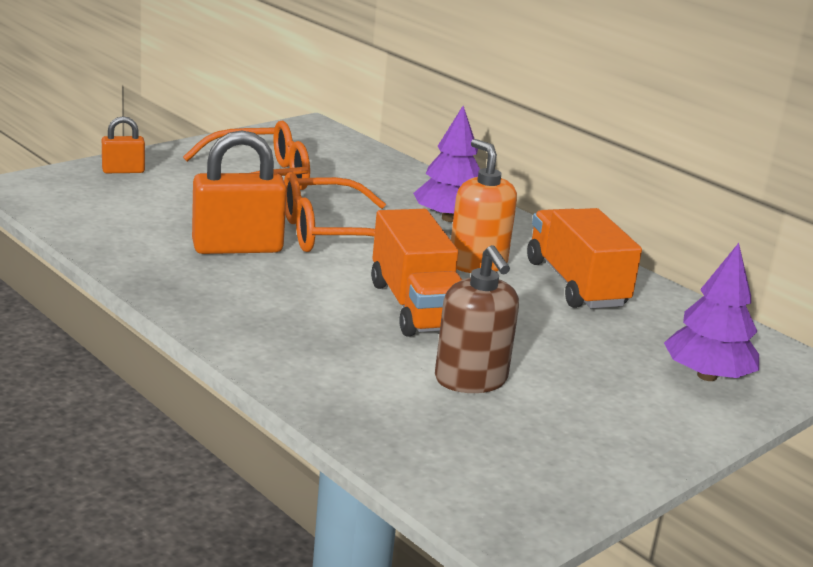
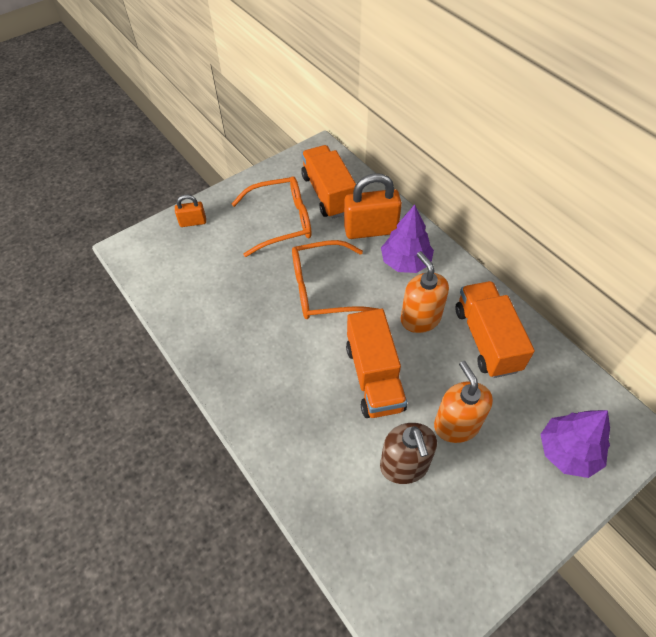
camera: 10 degrees right, 30 degrees up
(237, 247) = (261, 312): orange padlock -> orange padlock (370, 230)
(328, 160) = (328, 194): none -> orange truck
(543, 349) = (456, 425): none -> orange soap dispenser

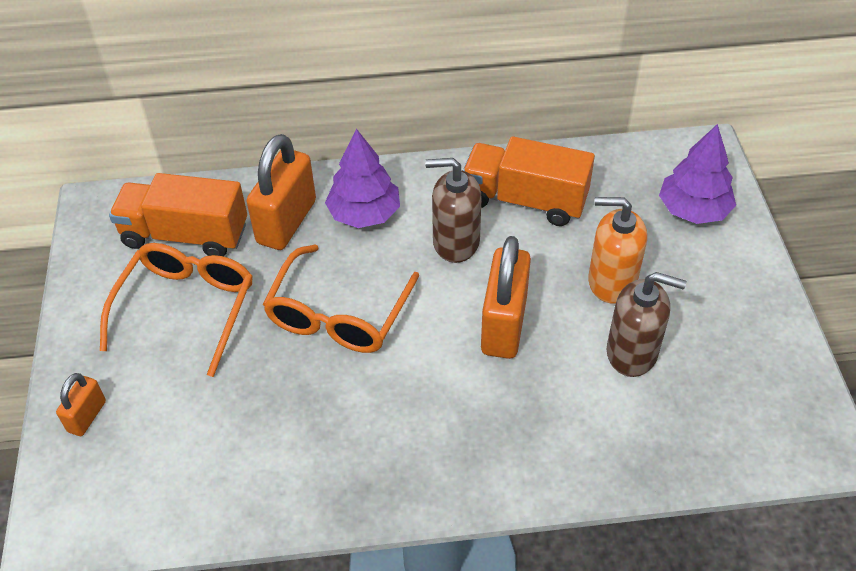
camera: 60 degrees left, 5 degrees down
(374, 377) = (504, 325): orange truck -> orange padlock
(420, 318) = (455, 242): orange soap dispenser -> brown soap dispenser

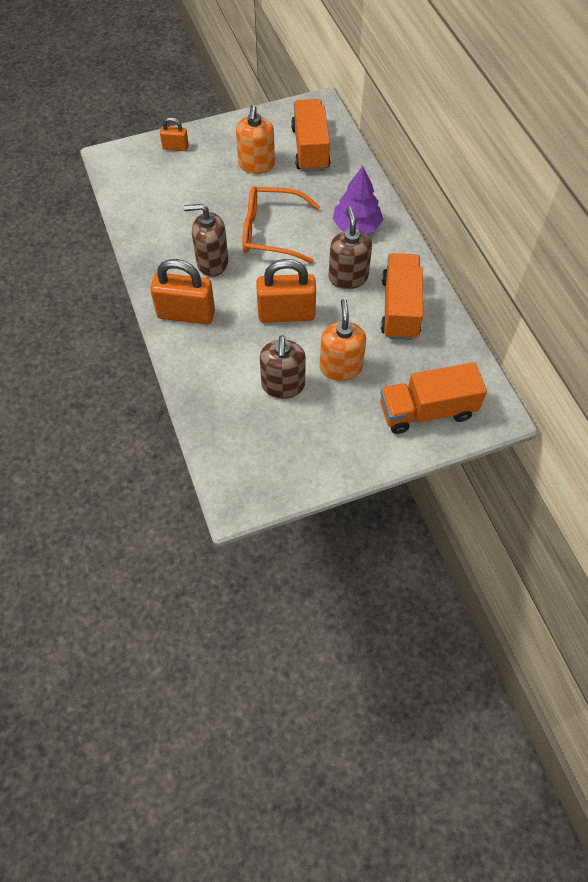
camera: 75 degrees right, 10 degrees up
(186, 308) = (256, 165): orange glasses -> orange soap dispenser
(286, 222) = (336, 191): orange padlock -> orange padlock (186, 314)
(374, 403) = (212, 262): none -> brown soap dispenser
(693, 210) = (427, 411): purple tree -> orange truck

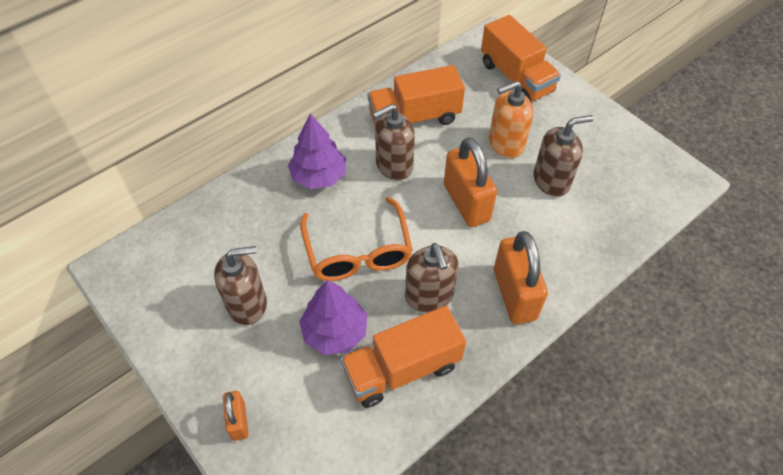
camera: 110 degrees left, 5 degrees down
(211, 204) = (335, 331): none -> purple tree
(256, 165) = (247, 304): orange soap dispenser -> brown soap dispenser
(310, 149) = (202, 254): orange truck -> orange truck (402, 369)

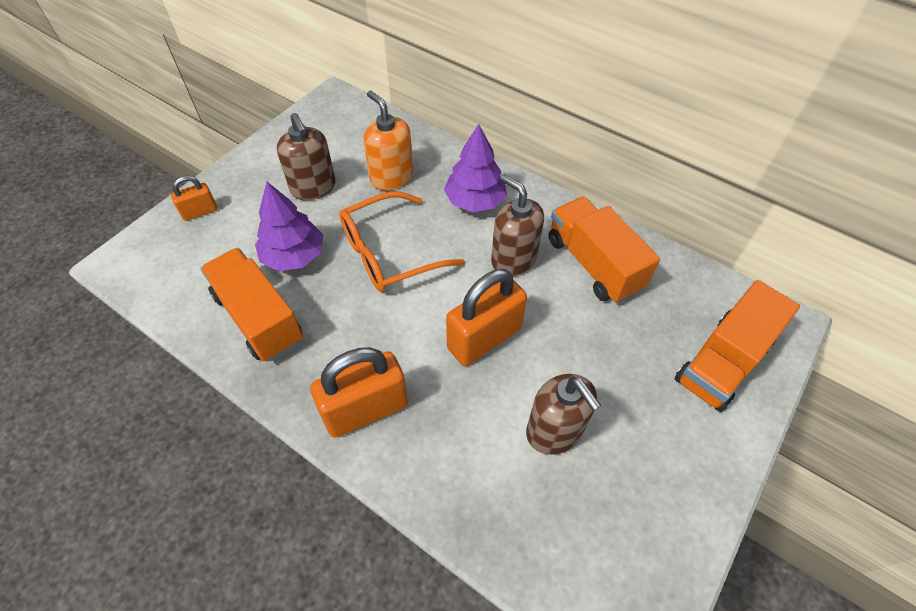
camera: 75 degrees right, 0 degrees up
(429, 296) = (348, 325): brown soap dispenser -> none
(506, 143) = (595, 367): orange soap dispenser -> orange soap dispenser (391, 177)

